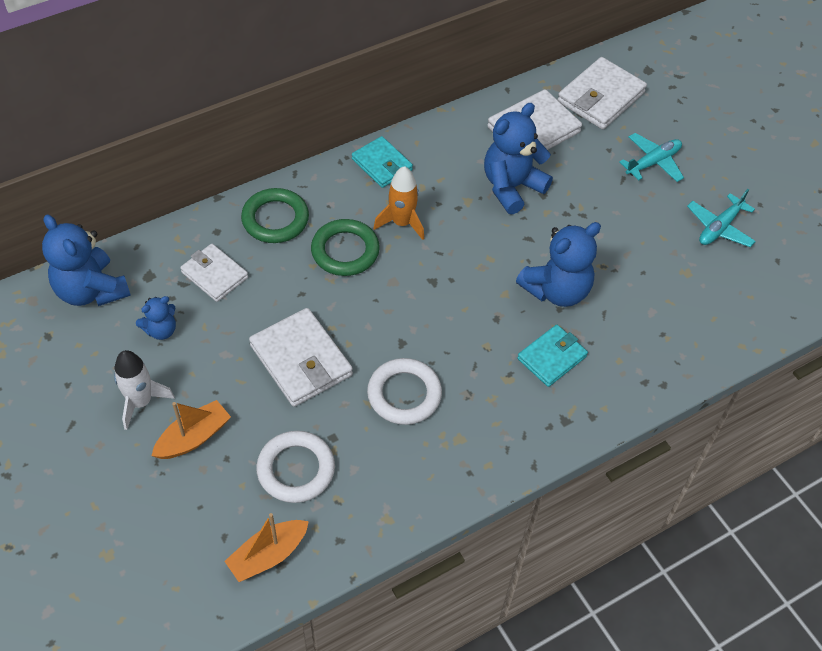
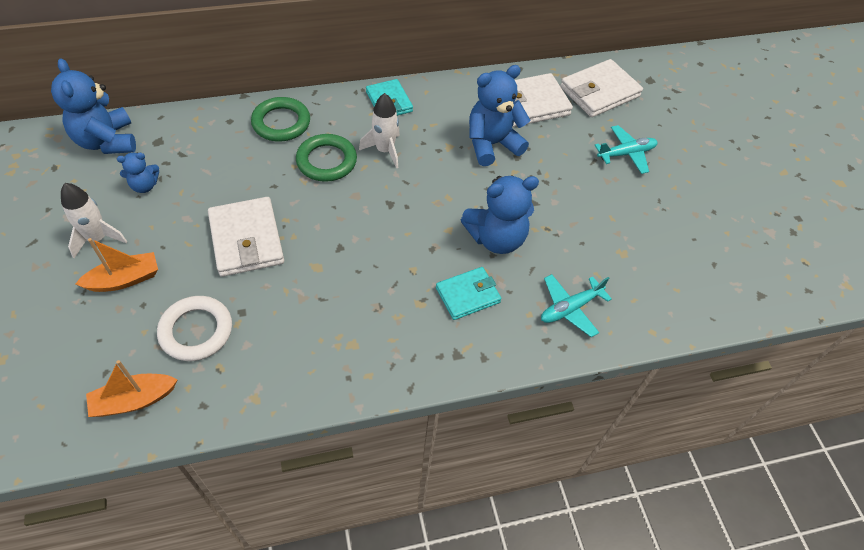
camera: 15 degrees right, 0 degrees up
(214, 275) = (210, 153): white wallet -> none
(402, 223) = (385, 150): orange rocket -> white rocket
(404, 394) = (321, 292): white ring -> none
(719, 227) = (668, 222): turquoise plane -> turquoise plane (570, 308)

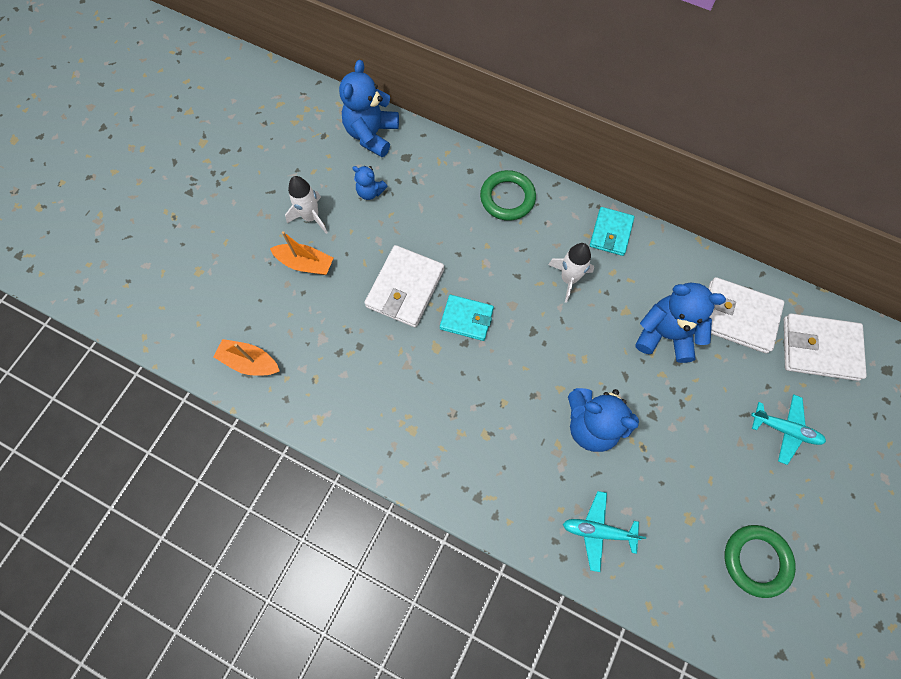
camera: 45 degrees right, 15 degrees up
(196, 331) = (320, 339): white ring -> none
(326, 161) = (515, 258): green ring -> green ring (756, 560)
(468, 295) = (527, 456): turquoise wallet -> turquoise wallet (466, 319)

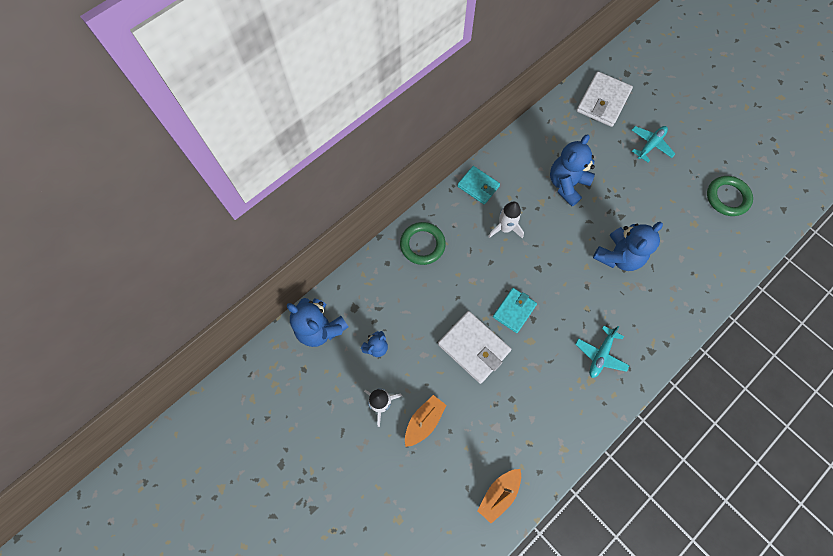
camera: 70 degrees left, 0 degrees up
(598, 531) = (690, 281): turquoise plane -> turquoise plane (600, 355)
(737, 317) = (567, 137): white wallet -> none

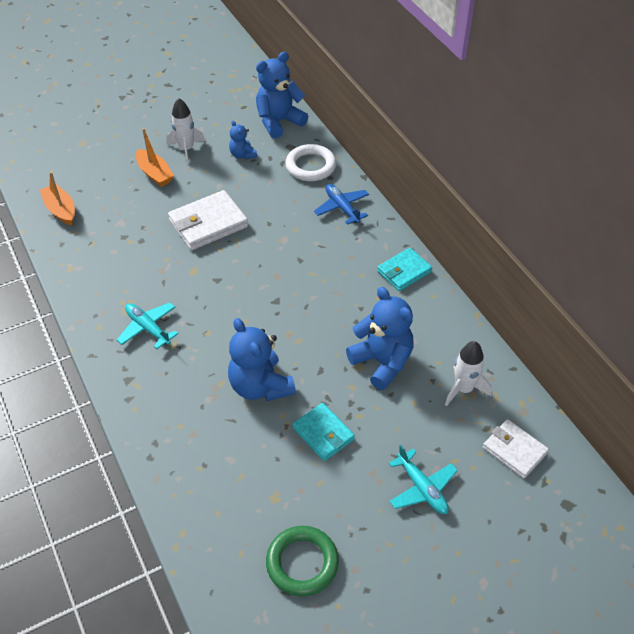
camera: 105 degrees right, 20 degrees down
(377, 282) = (310, 166): none -> white ring
(422, 245) = (342, 208): green ring -> blue plane
(505, 228) = (338, 283): white rocket -> white rocket (463, 389)
(514, 311) = (233, 266): turquoise wallet -> turquoise wallet (323, 434)
(603, 101) = (514, 450): white wallet -> white wallet, size x0.65

